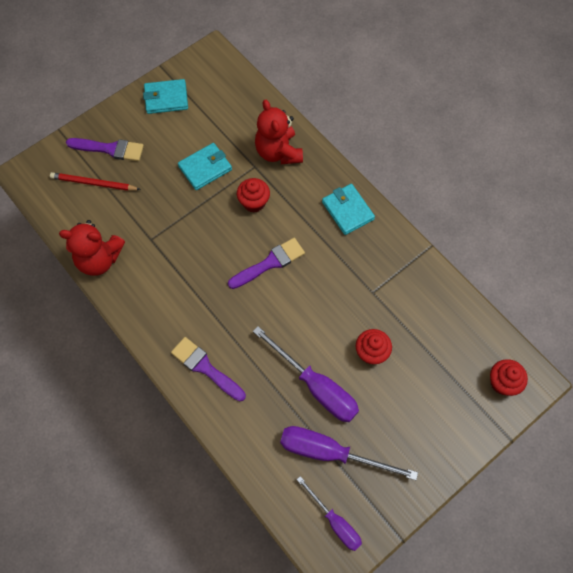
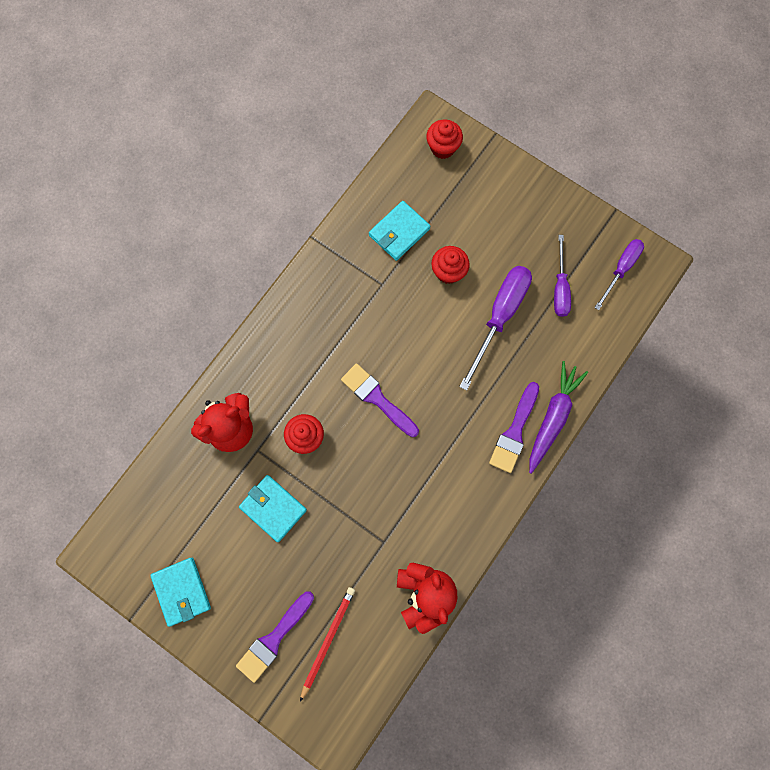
camera: 105 degrees left, 10 degrees up
(93, 183) = (327, 640): red pencil -> red pencil turned 150 degrees counterclockwise
(109, 149) = (274, 638): purple brush -> purple brush turned 135 degrees counterclockwise
(207, 405) = (553, 417): none -> purple carrot
(330, 452) = (560, 287): purple screwdriver -> purple screwdriver, size x0.62
(347, 210) = (290, 331): turquoise wallet -> turquoise wallet (399, 232)

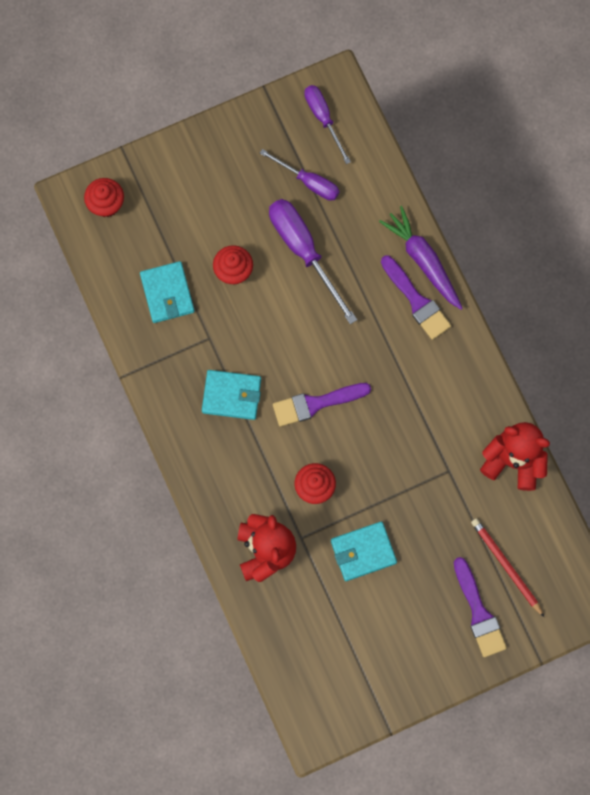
camera: 60 degrees left, 0 degrees up
(181, 591) = (391, 673): turquoise wallet -> turquoise wallet (231, 395)

